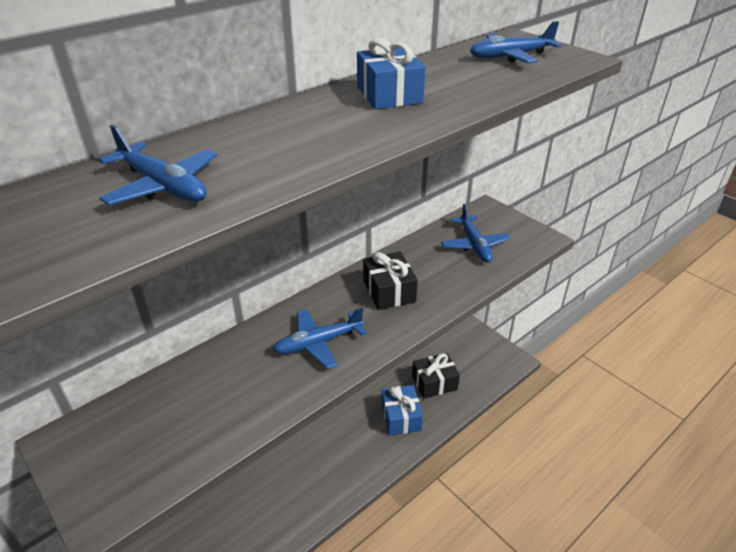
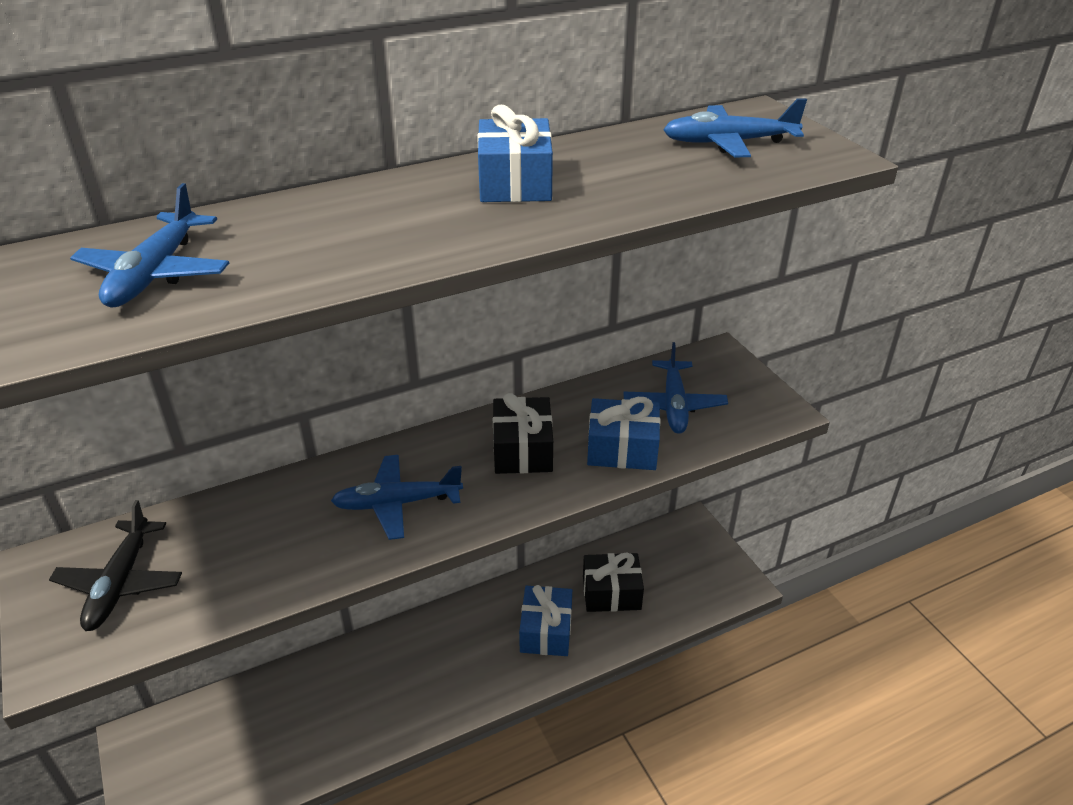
camera: 15 degrees right, 0 degrees up
(131, 442) = (121, 582): none -> black plane
(163, 186) = (156, 273): blue plane -> blue plane turned 45 degrees clockwise
(455, 279) = (622, 449): none -> blue gift

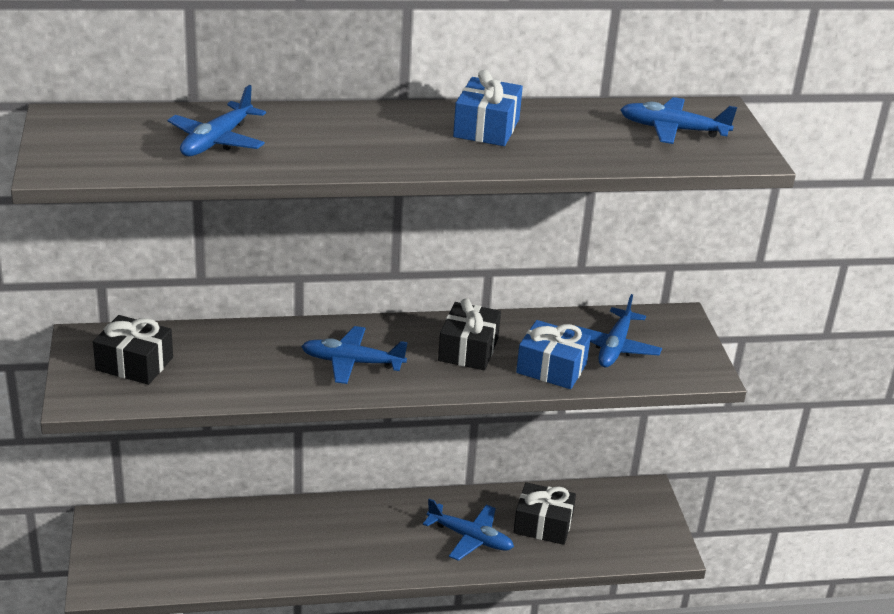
camera: 15 degrees right, 5 degrees down
(121, 582) = (134, 364): black plane -> black gift
(546, 631) = (470, 538): blue gift -> blue plane

